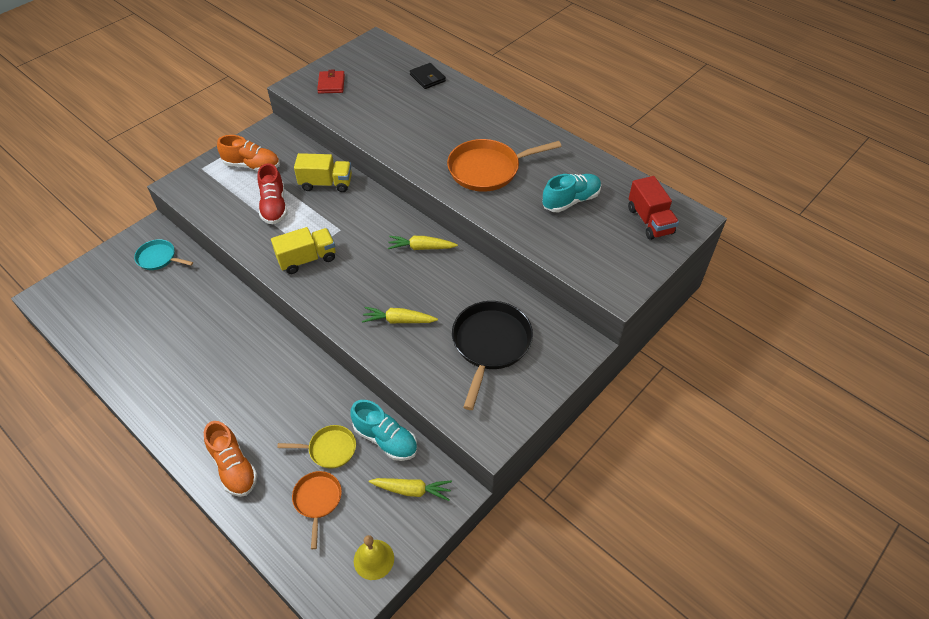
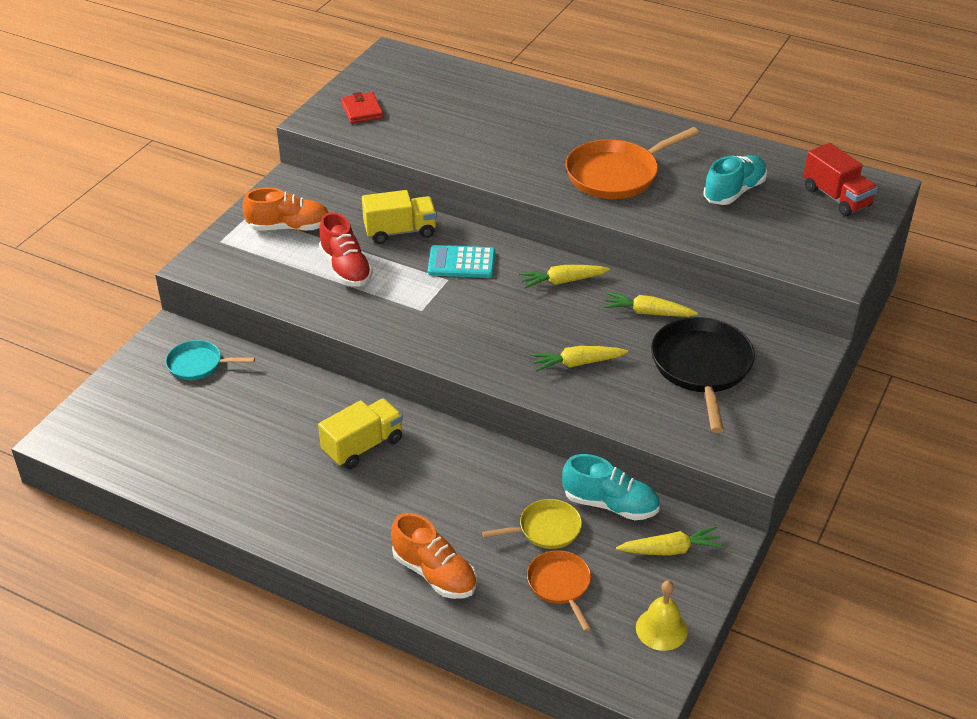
camera: 15 degrees left, 10 degrees down
(307, 259) = (423, 319): yellow truck -> yellow truck (363, 446)
(356, 217) = (461, 263): none -> turquoise calculator
(427, 78) = (484, 86): black wallet -> none
(471, 287) = (648, 313): none -> yellow carrot

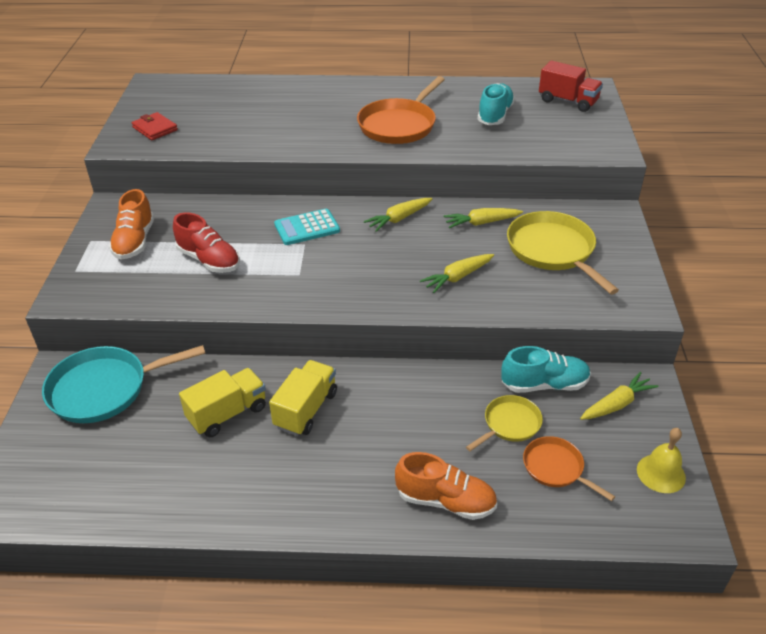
camera: 25 degrees left, 0 degrees up
(198, 364) = (104, 389): turquoise pan -> turquoise pan, size x1.79
(289, 227) = (135, 241): orange shoe -> orange shoe turned 120 degrees clockwise
(400, 231) = (238, 218): yellow truck -> yellow truck (227, 413)
(701, 367) = (552, 250): black pan -> yellow pan

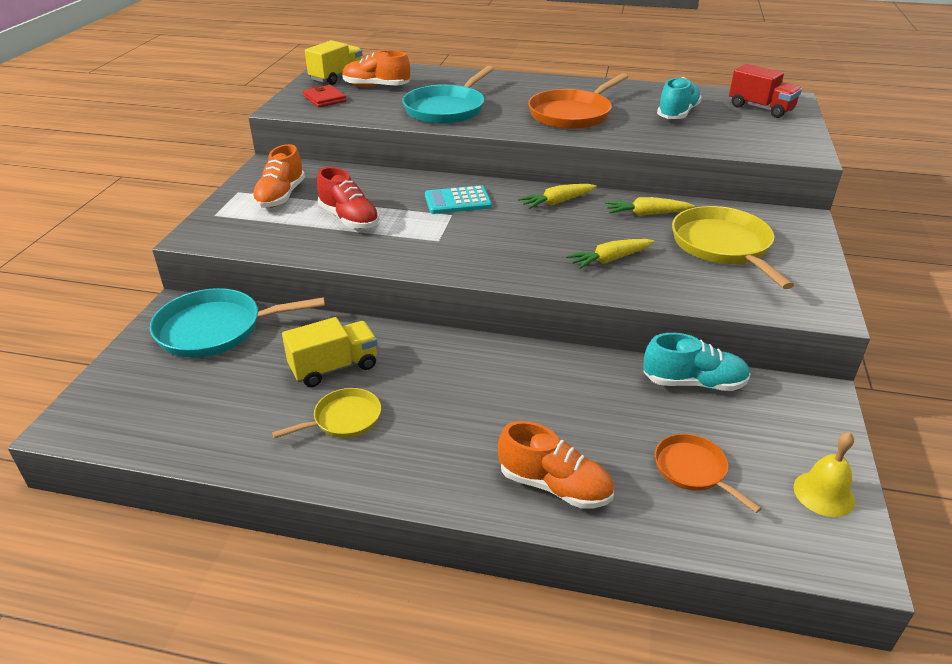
camera: 10 degrees right, 5 degrees down
(202, 108) = (376, 86): none -> orange shoe
(279, 130) = (447, 109): none -> turquoise pan
(306, 409) = (418, 374): yellow truck -> yellow truck (336, 77)
(510, 424) = (646, 417): yellow pan -> yellow pan (344, 419)
(616, 404) = (778, 413): yellow carrot -> none

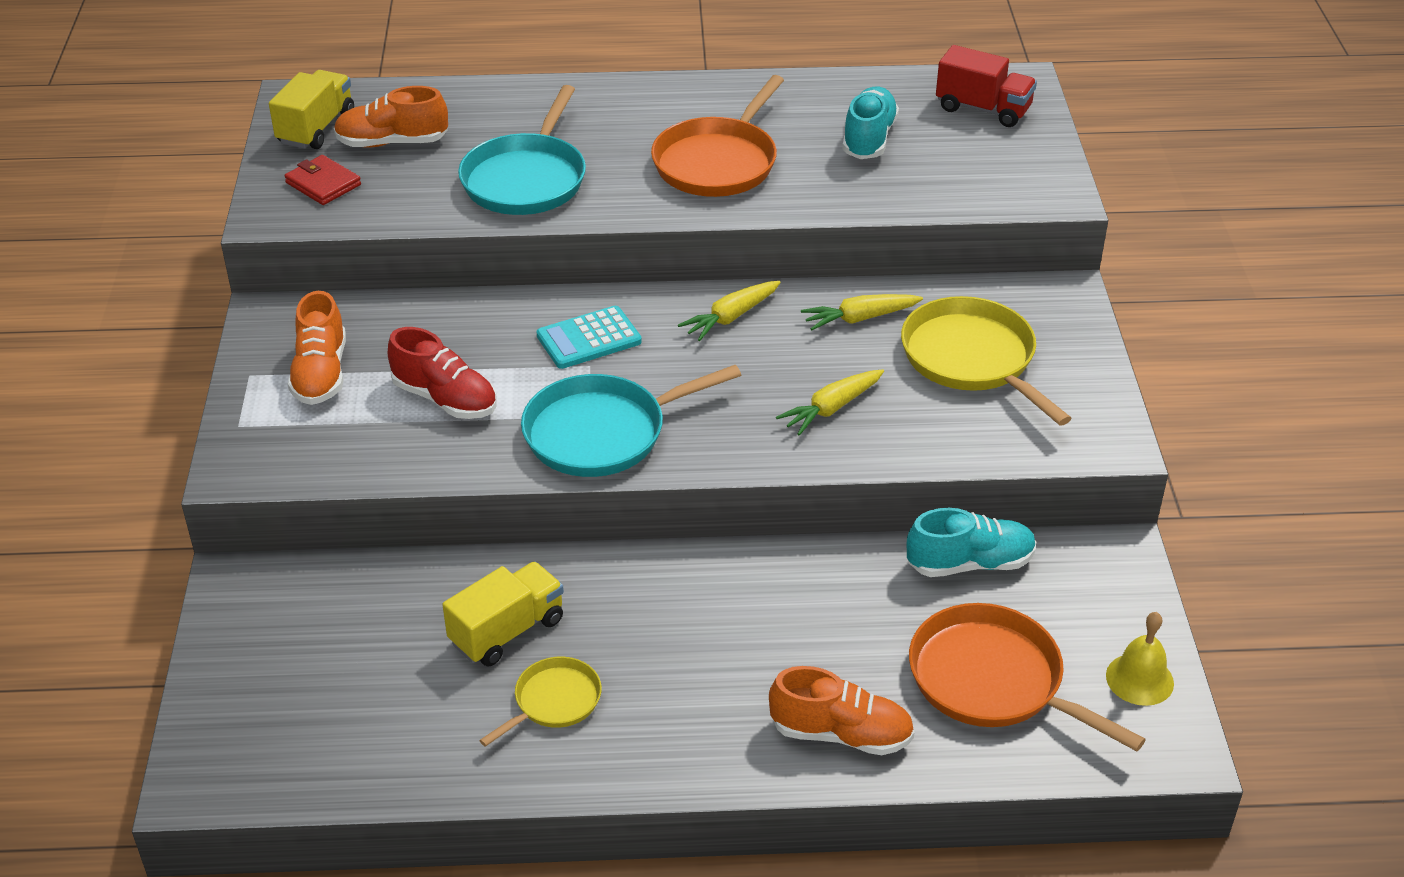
camera: 15 degrees left, 5 degrees up
(215, 329) = (312, 605): turquoise pan -> turquoise pan (602, 433)
(693, 470) = (992, 680): orange pan -> orange pan, size x1.79

